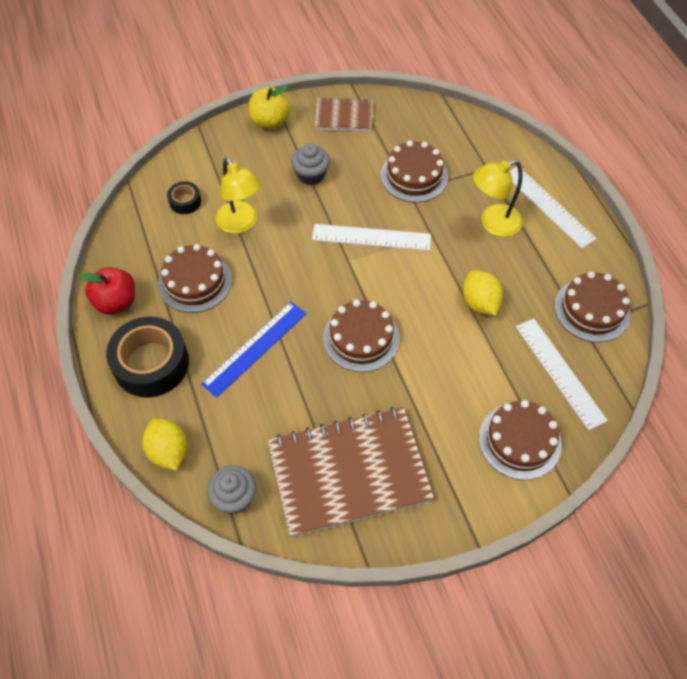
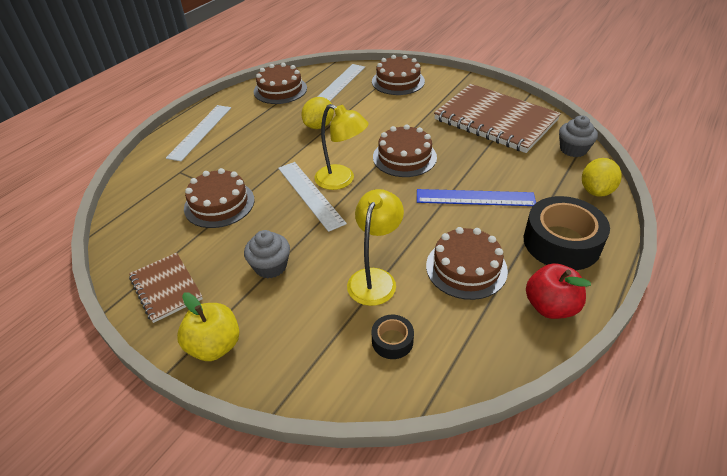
camera: 125 degrees left, 15 degrees down
(493, 223) = (240, 147): yellow lamp -> yellow lamp (341, 180)

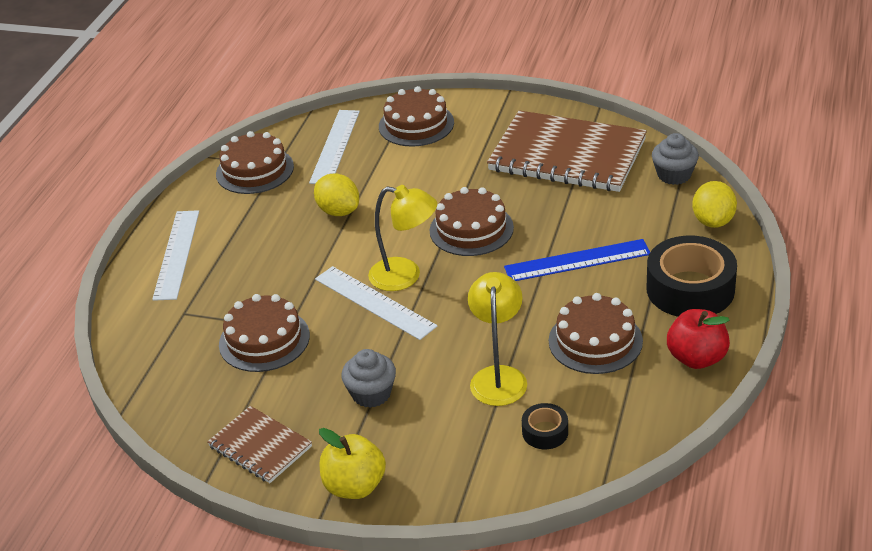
camera: 15 degrees left, 5 degrees down
(319, 126) = (338, 211): yellow lemon -> yellow lemon turned 60 degrees counterclockwise

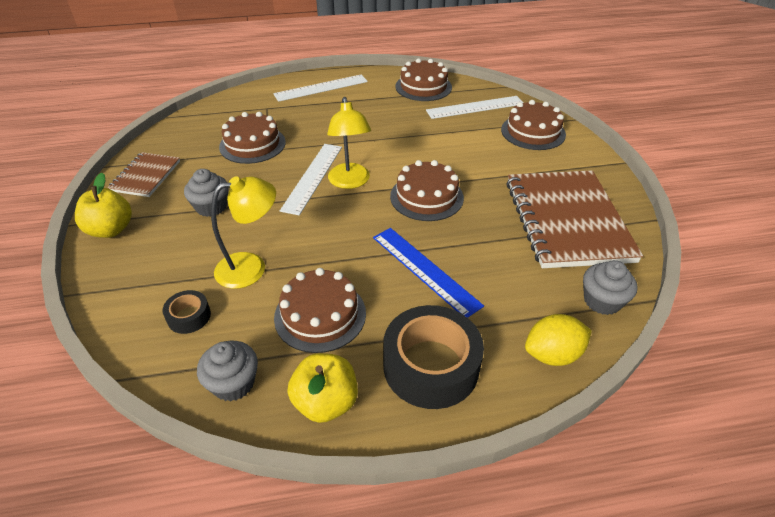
camera: 60 degrees right, 5 degrees up
(338, 211) = (404, 131): yellow lemon -> none
(647, 411) = (233, 383): none -> grey cupcake
(696, 358) = (326, 402): red apple -> yellow apple

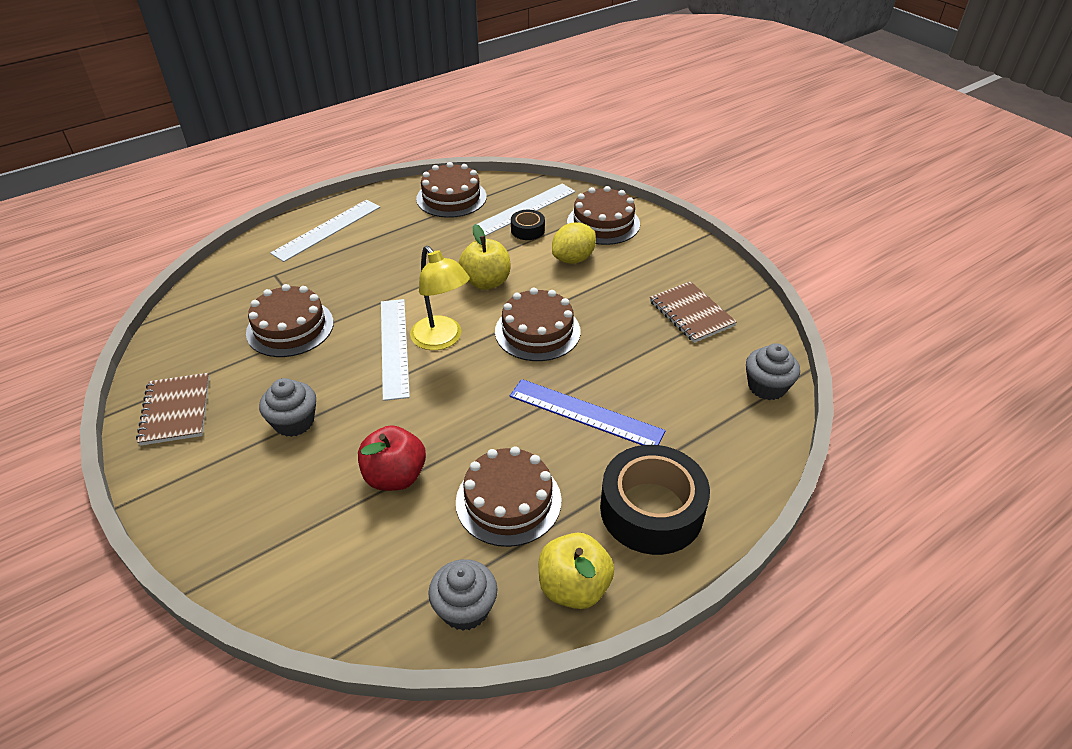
camera: 25 degrees left, 0 degrees up
(111, 230) = (181, 493): yellow apple -> yellow apple (486, 282)
(189, 316) = (362, 558): black tape -> black tape (527, 230)
(251, 267) = (395, 476): yellow lamp -> red apple
(552, 354) = (753, 455): yellow lemon -> yellow lemon (573, 259)
(567, 220) = (691, 313): brown notebook -> brown notebook, size x0.51

